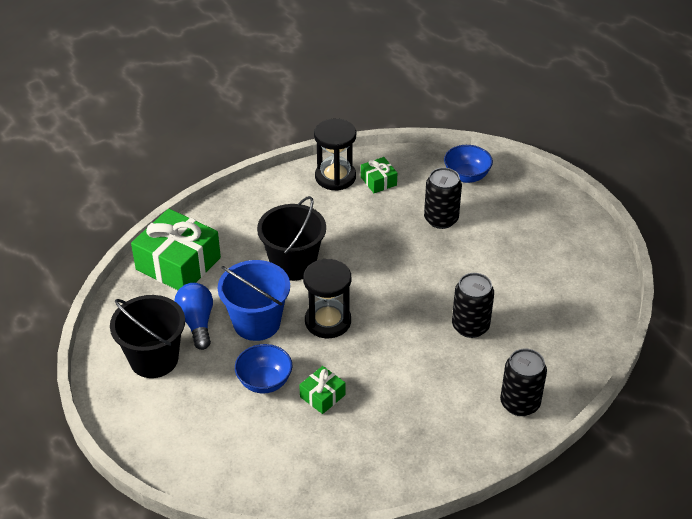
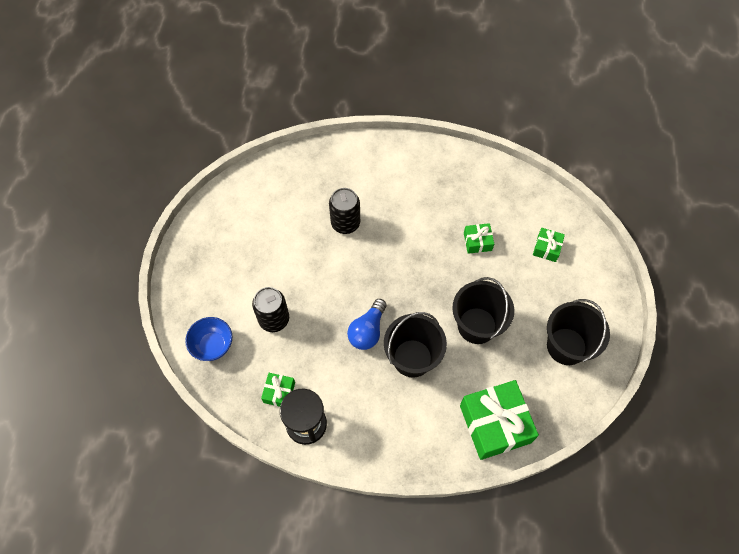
camera: 140 degrees left, 20 degrees up
(197, 322) = (517, 356): blue light bulb -> blue light bulb (367, 331)
(242, 438) = (546, 248): none -> green gift
(256, 323) = (477, 325): blue bucket -> black bucket
(264, 382) = (505, 276): blue bowl -> none
(328, 321) = (429, 292): black hourglass -> none
(519, 403) = (370, 158): black can -> none

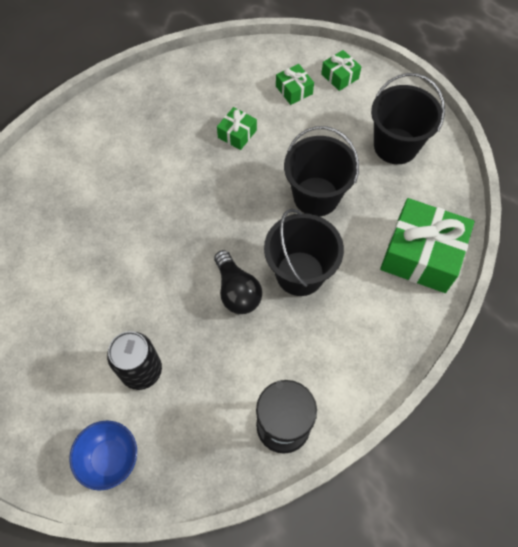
camera: 50 degrees left, 0 degrees up
(279, 392) = (226, 427): green gift -> green gift (340, 76)
(345, 223) = (107, 224): black can -> none
(367, 331) = (237, 291): blue light bulb -> black light bulb

